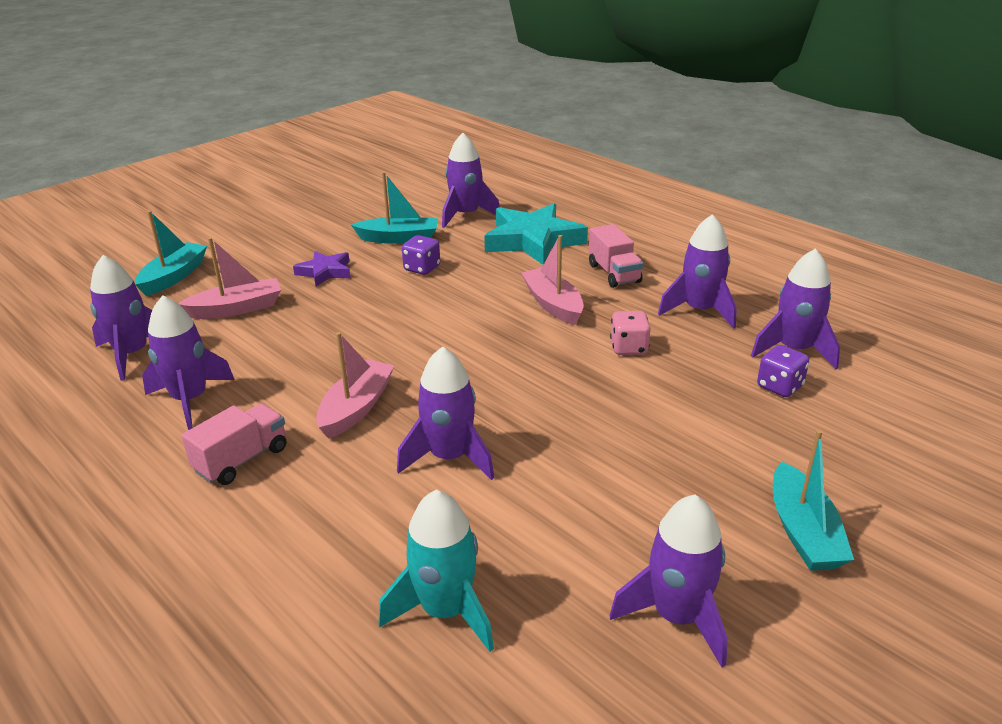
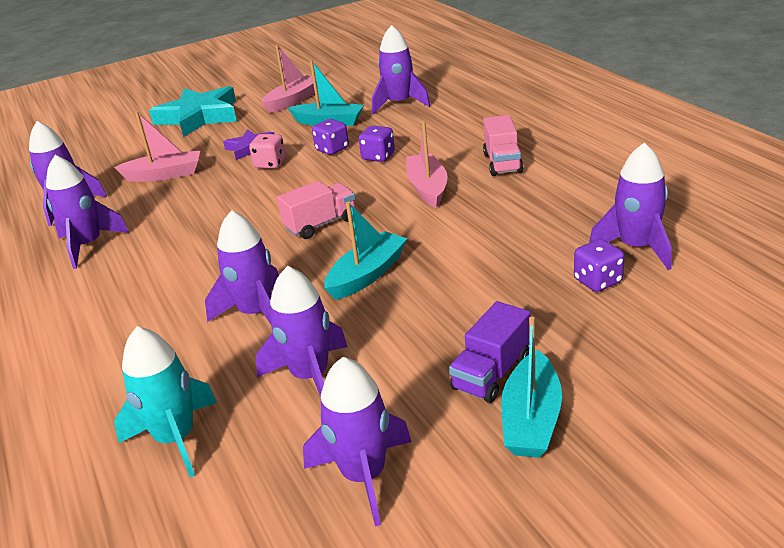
camera: 20 degrees right, 0 degrees up
(174, 277) = (133, 146): turquoise boat -> turquoise boat (367, 275)
(241, 460) = (97, 297): pink truck -> pink truck (321, 224)
(356, 408) = (207, 264): pink boat -> pink boat (293, 101)
(478, 274) = (378, 156): none -> purple dice
(533, 240) = (445, 129): turquoise star -> turquoise star (199, 117)
(629, 348) = (473, 232): pink dice -> pink dice (270, 164)
(700, 310) = (564, 203): purple rocket -> purple rocket (310, 376)
(737, 491) = (492, 373): none -> purple truck

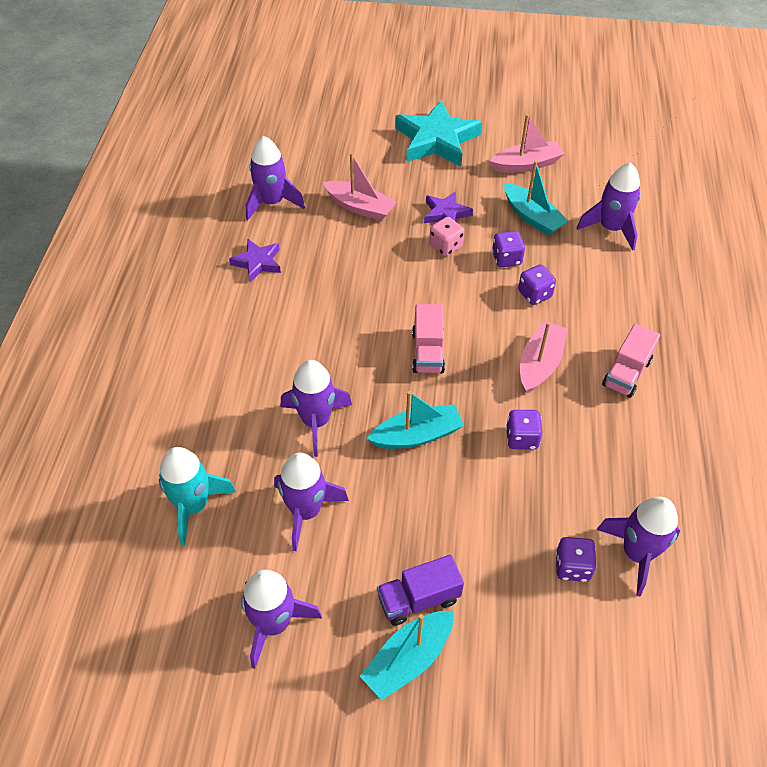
camera: 30 degrees right, 20 degrees up
(88, 245) = (257, 262): purple rocket -> purple star
(321, 224) = (428, 352): pink truck -> pink truck turned 90 degrees clockwise
(463, 233) = (521, 438): none -> purple dice

